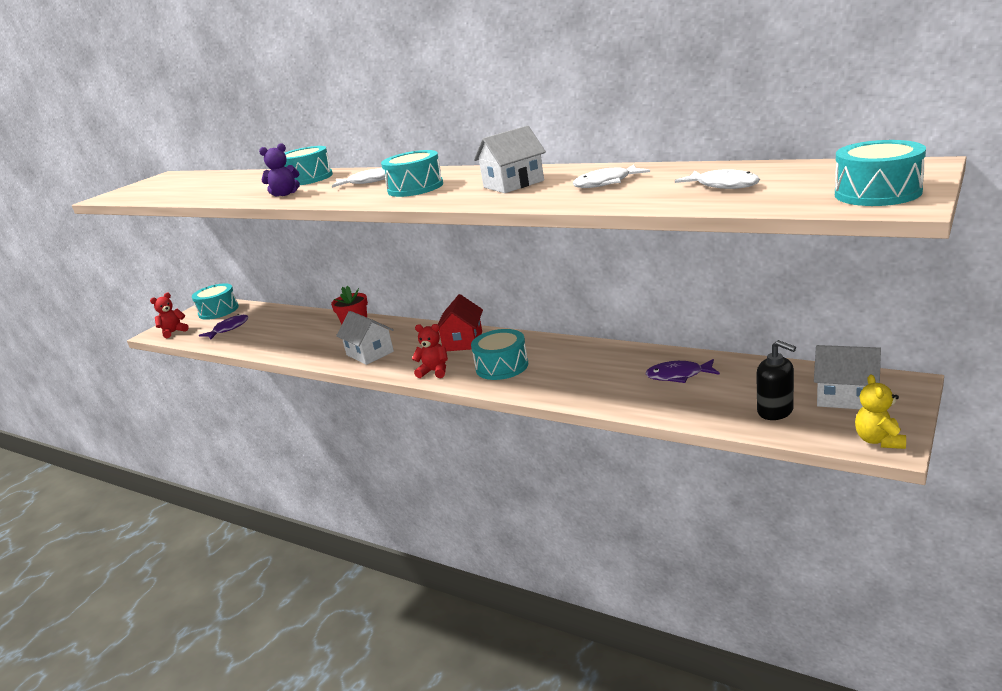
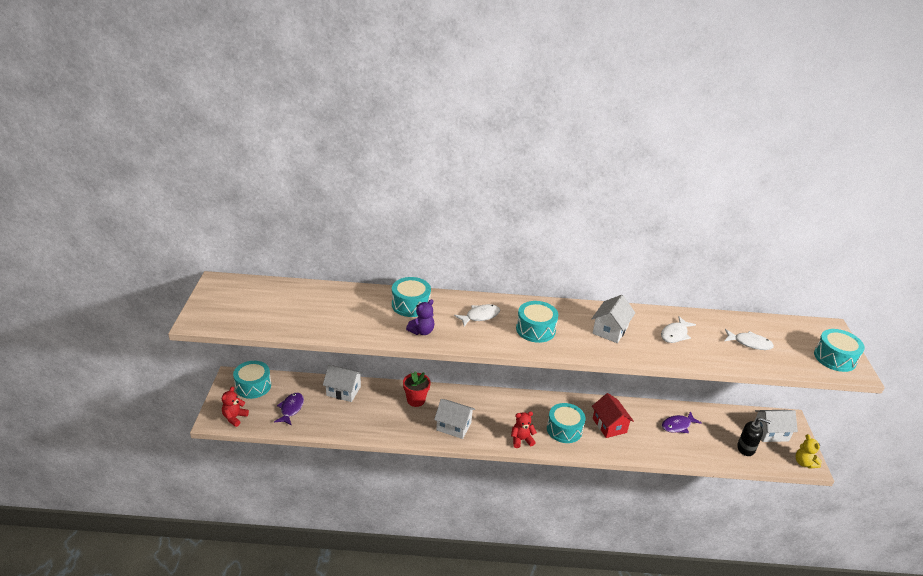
camera: 35 degrees left, 10 degrees up
(293, 318) = (343, 391): none -> white house
(463, 341) = (515, 407): red house -> red house (609, 425)

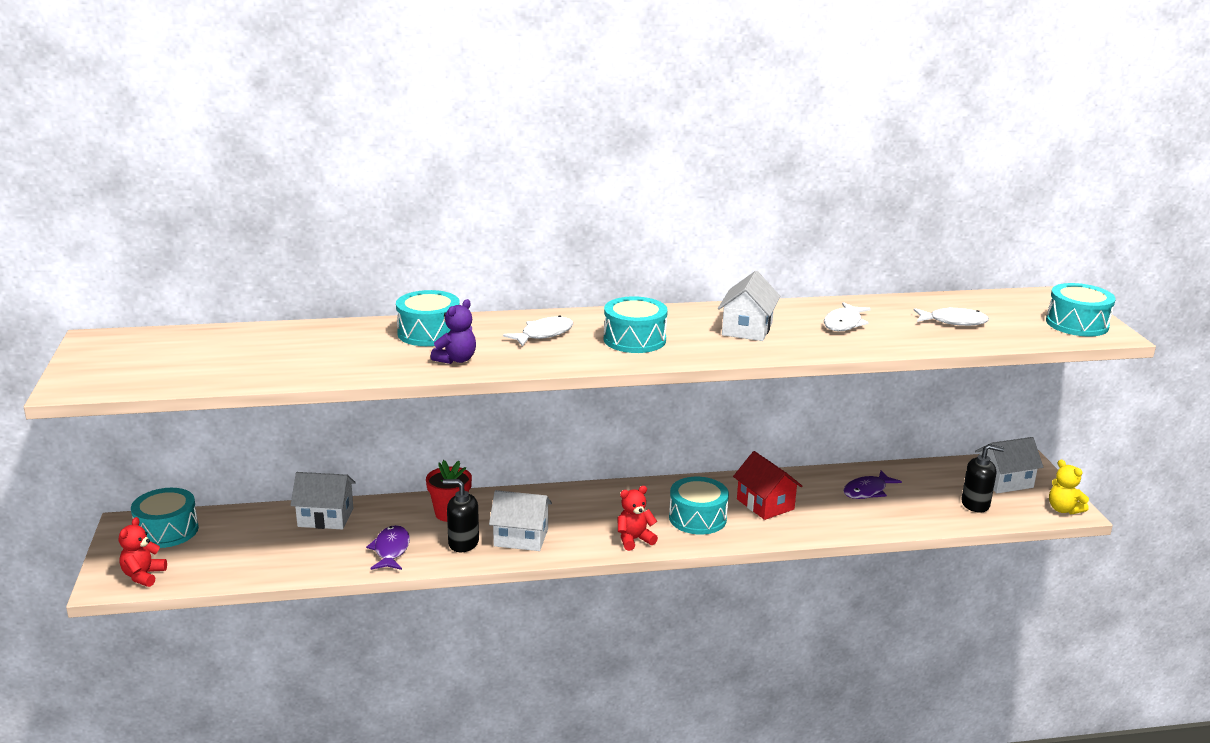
camera: 10 degrees left, 10 degrees down
(291, 409) = (241, 551): purple fish -> purple fish (391, 550)
(419, 424) = (463, 543): none -> black soap dispenser

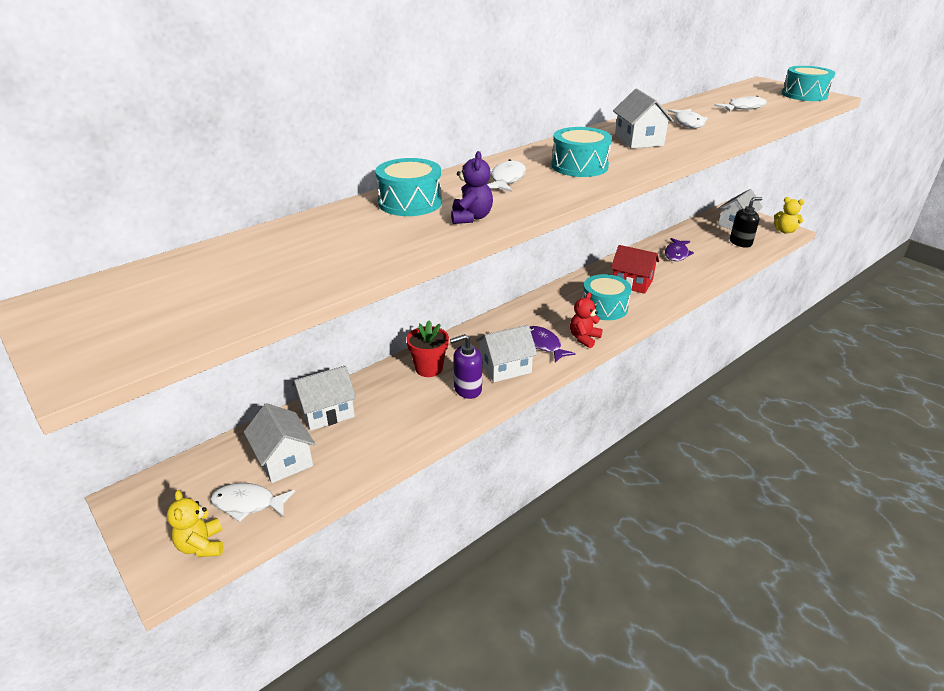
camera: 30 degrees left, 10 degrees up
(143, 576) = (202, 545): red teddy bear -> yellow teddy bear
(167, 531) = (180, 487): turquoise drum -> none
(199, 561) = (248, 504): none -> white fish
(256, 540) = (284, 459): none -> white house
(391, 550) = (416, 418): purple fish -> purple fish (544, 345)
(463, 543) = (467, 389): black soap dispenser -> purple soap dispenser

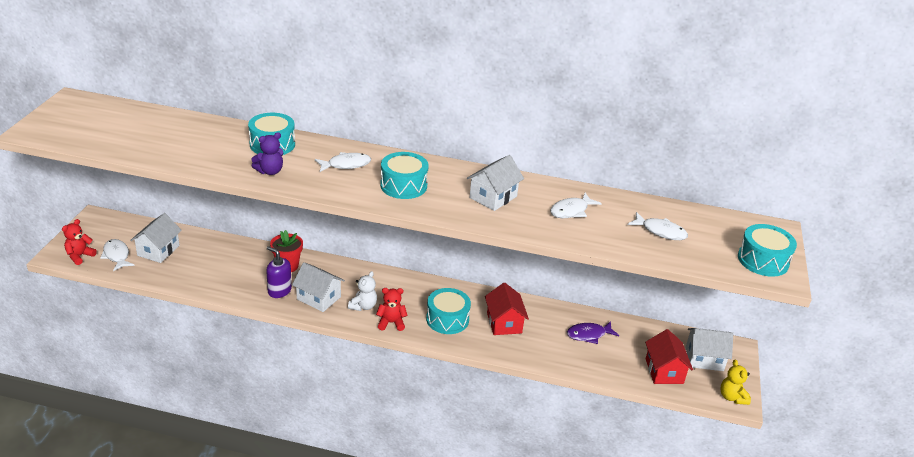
camera: 50 degrees right, 0 degrees up
(202, 545) = (80, 256): yellow teddy bear -> red teddy bear
(327, 412) = (210, 246): white house -> none
(544, 345) = (363, 306): purple fish -> white teddy bear
(740, 242) = (664, 371): black soap dispenser -> red house

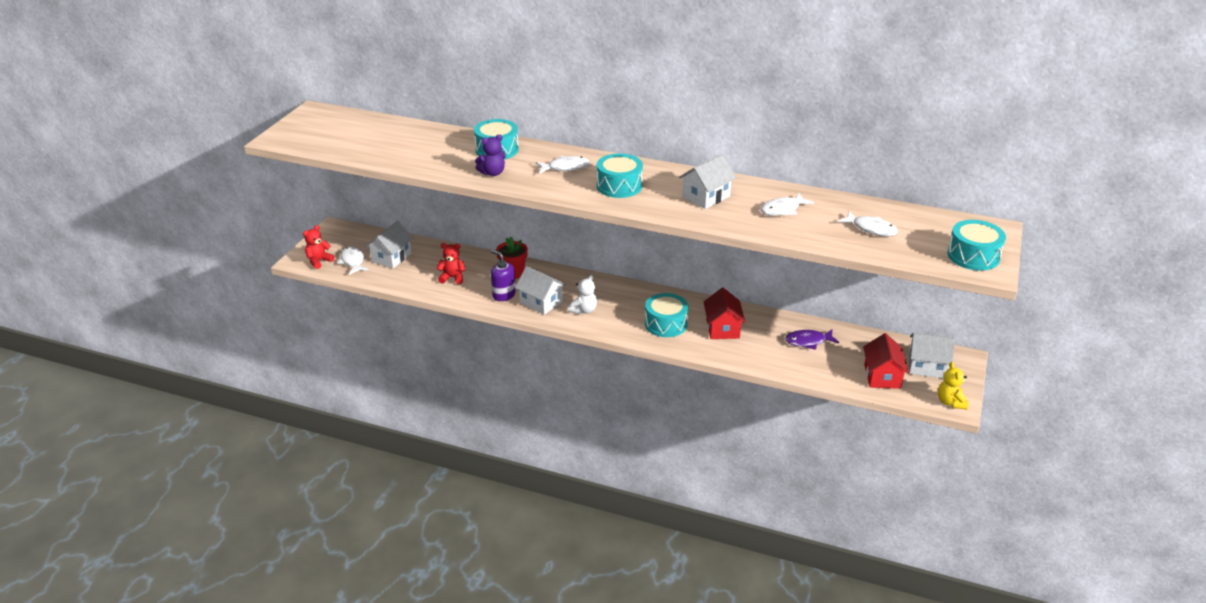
camera: 10 degrees right, 0 degrees up
(391, 323) = (610, 325): red teddy bear -> red teddy bear (452, 278)

